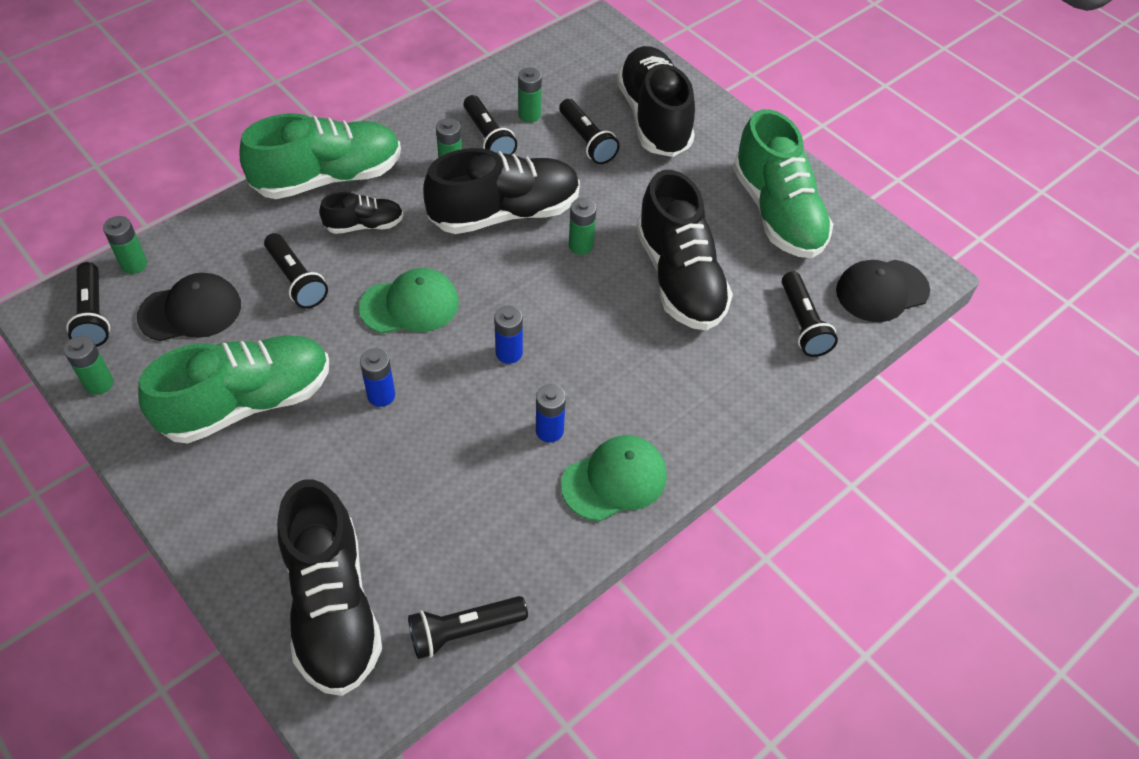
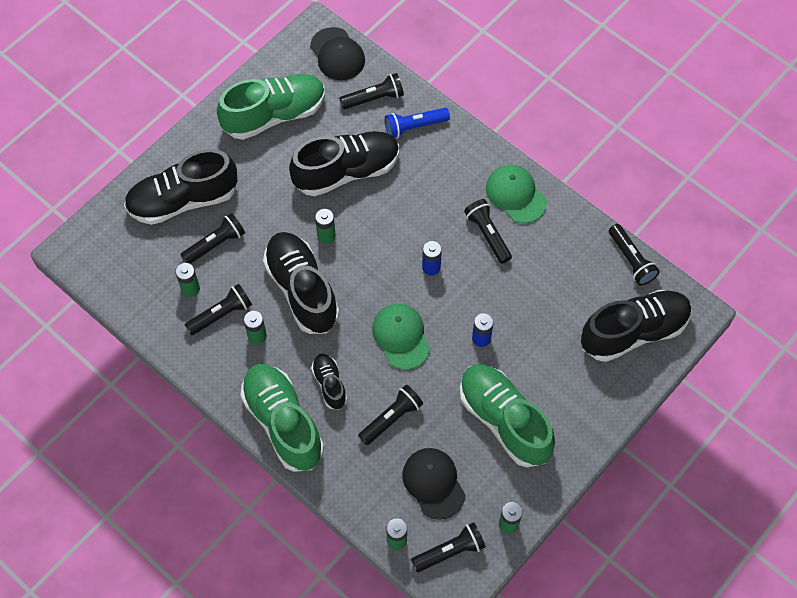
camera: 95 degrees left, 10 degrees up
(549, 431) = (488, 235): blue battery -> black flashlight
(750, 366) = (414, 127): none -> blue flashlight

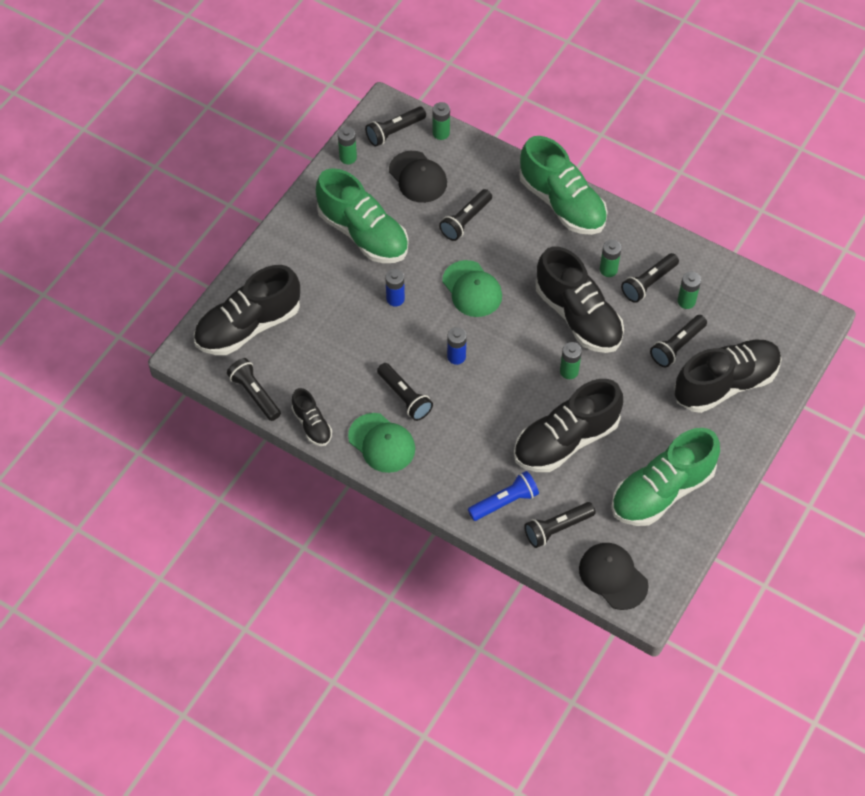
camera: 170 degrees right, 5 degrees down
(329, 384) = (529, 239): black shoe -> black shoe (312, 425)

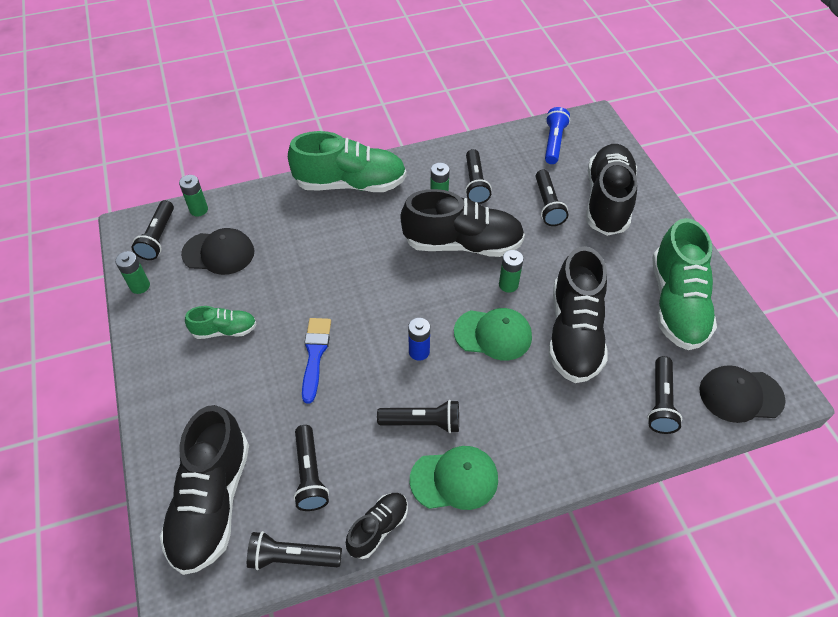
camera: 50 degrees left, 5 degrees down
(312, 425) = (378, 528): black shoe -> black shoe turned 60 degrees counterclockwise
(363, 233) = (224, 330): green shoe -> green shoe, size x0.50
(395, 299) = (315, 354): blue battery -> blue brush
(465, 221) = (296, 251): black flashlight -> black flashlight (310, 474)
(472, 289) = (364, 293): green cap -> green cap (493, 334)
(504, 502) = (601, 423): blue flashlight -> blue flashlight (553, 142)
(686, 301) = (513, 174): green battery -> none

